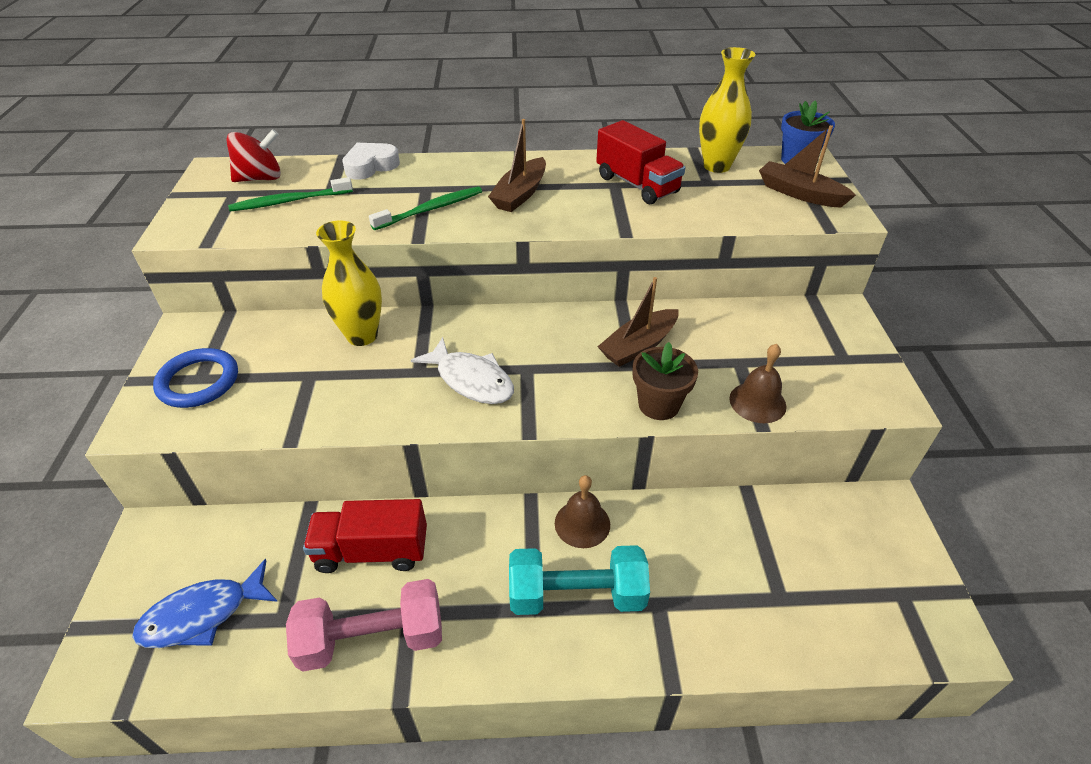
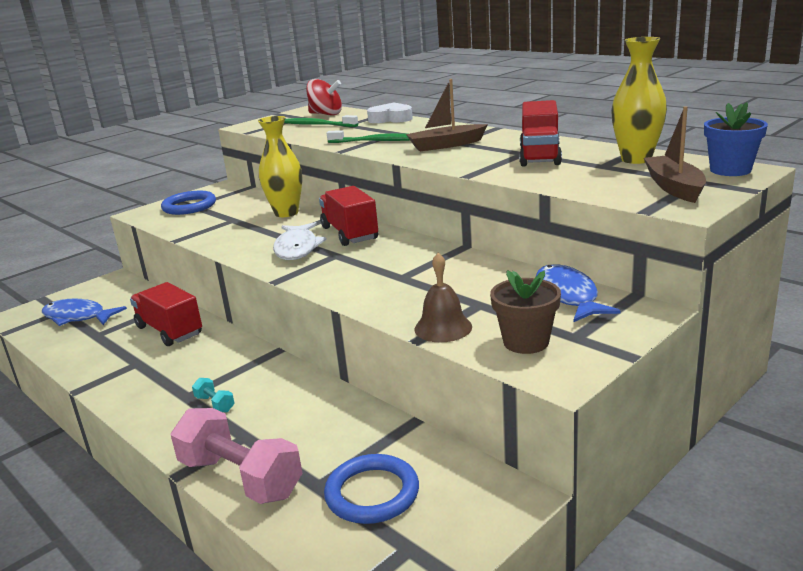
camera: 50 degrees right, 20 degrees down
(372, 638) = (108, 362): pink dumbbell -> pink dumbbell (240, 478)
(489, 333) = (350, 233): none -> red truck
(576, 595) = (215, 404): turquoise dumbbell -> turquoise dumbbell, size x0.42
(582, 523) = (280, 376): brown bell -> none
(638, 346) = (425, 270): brown boat -> none
(659, 405) = (373, 300): brown flower pot -> brown flower pot (526, 342)
(778, 320) = (567, 296): none -> blue fish
(820, 573) = (372, 493): none -> blue ring

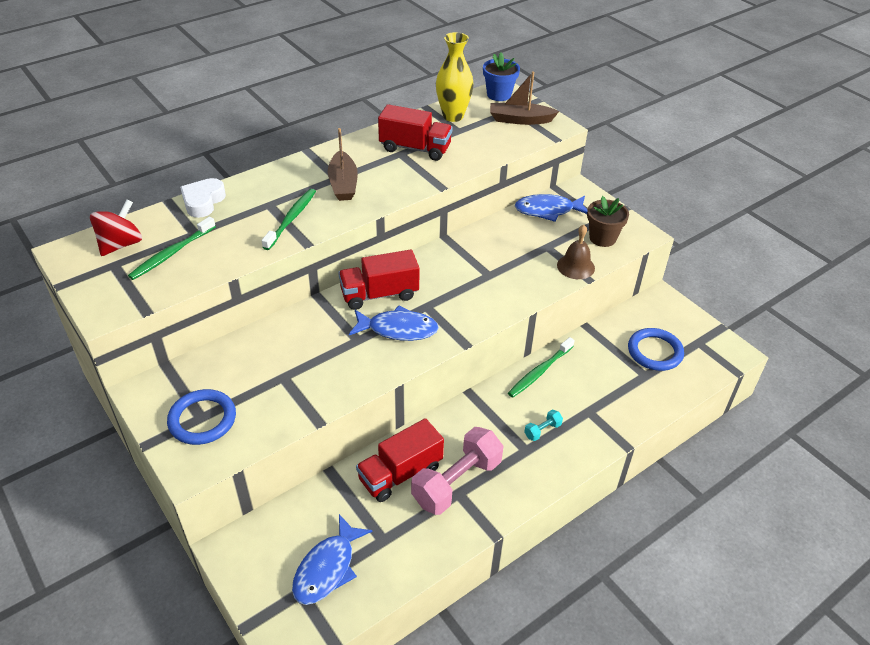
camera: 85 degrees left, 20 degrees up
(240, 478) = (634, 412): pink dumbbell -> pink dumbbell (457, 482)
(286, 213) = (291, 334): yellow vase -> none
(297, 248) = (398, 329): white fish -> blue fish
(314, 392) = (539, 372): none -> green toothbrush

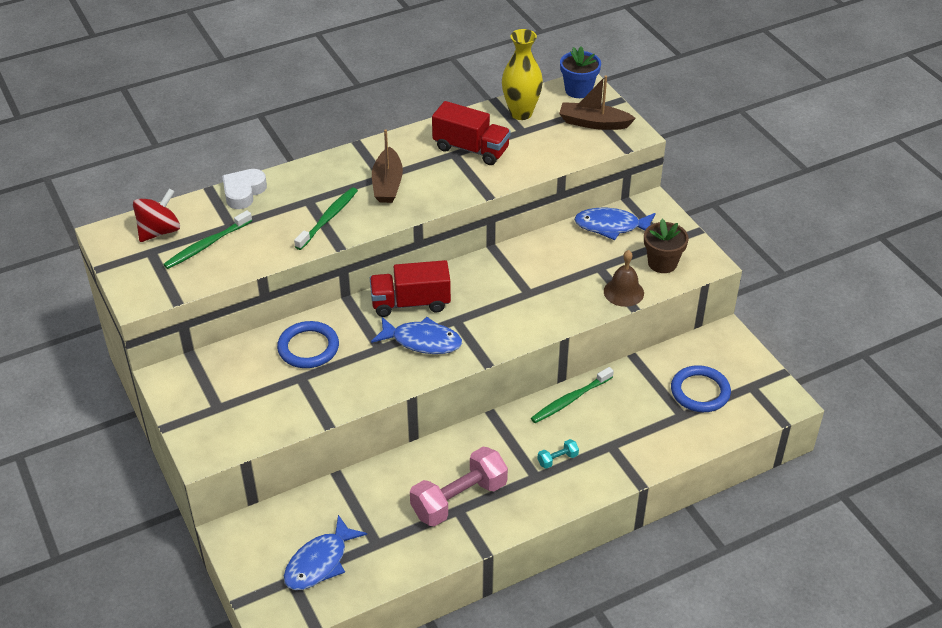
camera: 10 degrees right, 0 degrees up
(202, 419) = (219, 410): blue ring -> blue ring (308, 348)
(400, 473) = (405, 485): red truck -> none

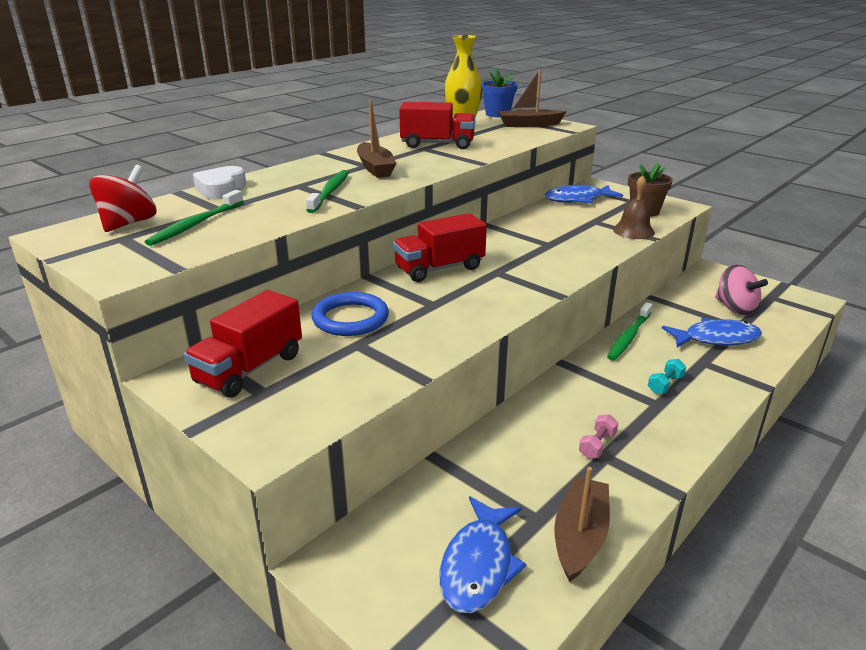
camera: 20 degrees left, 15 degrees down
(217, 382) = (249, 368): none -> red truck
(395, 563) = (580, 536): none -> brown boat
(422, 341) = (476, 291): blue fish -> blue fish (716, 338)
(459, 499) = (597, 445): pink dumbbell -> pink dumbbell, size x0.42
(700, 392) = (735, 308): blue ring -> pink spinning top

